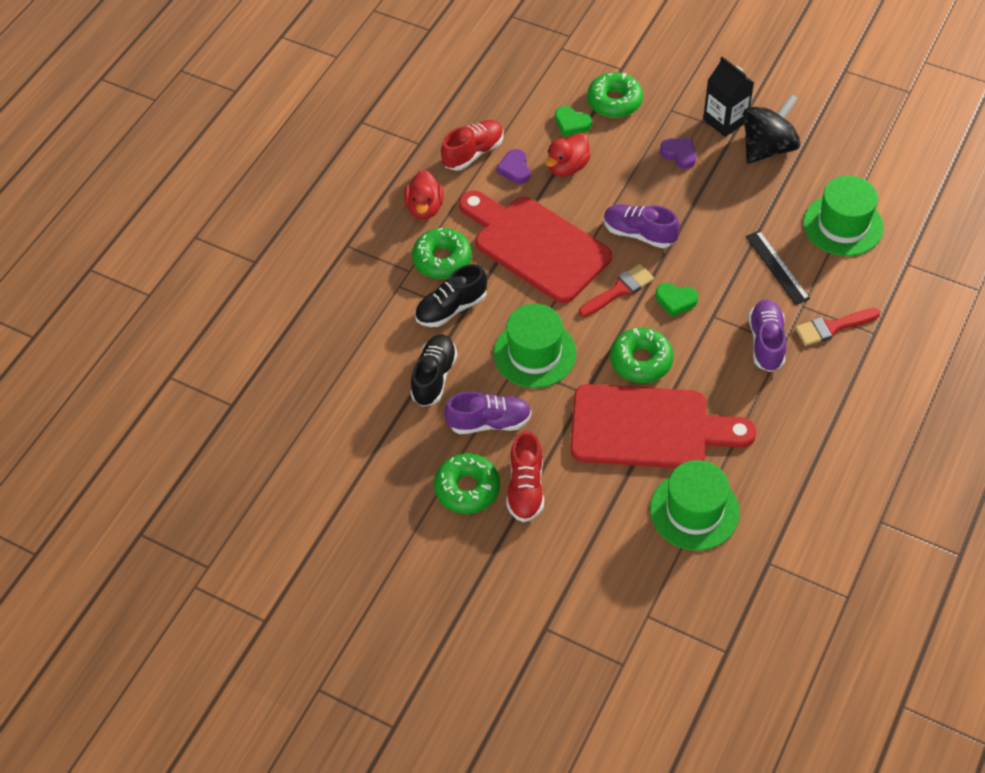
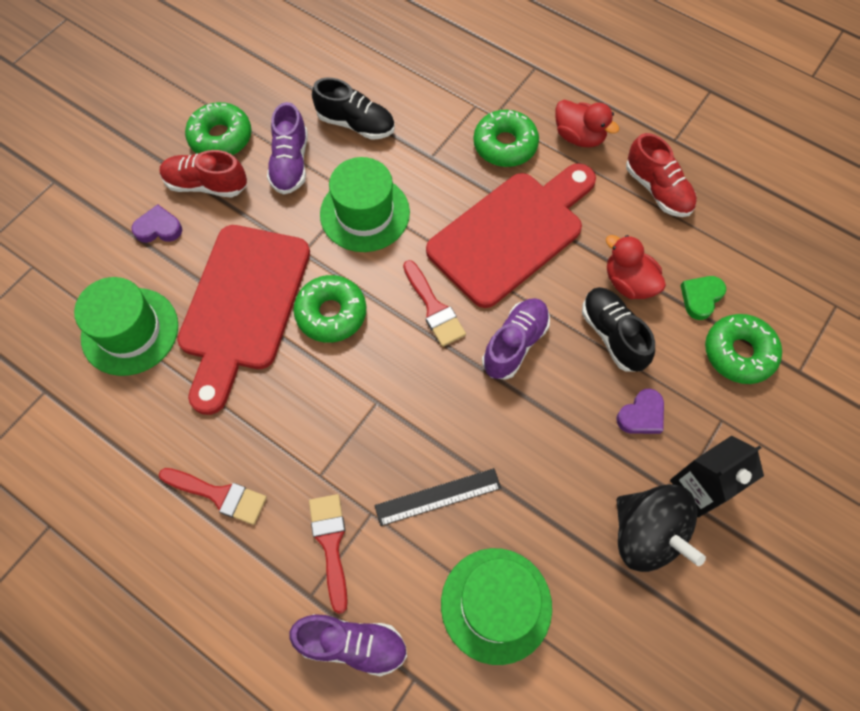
camera: 95 degrees right, 10 degrees up
(425, 208) = (579, 136): red duck -> red duck turned 150 degrees counterclockwise
(451, 308) = (438, 146): black shoe -> black shoe (612, 335)
(515, 169) = (629, 228): purple heart -> purple heart (158, 228)
(675, 300) = (407, 365): green heart -> none
(766, 342) = (326, 456): purple shoe -> purple shoe (352, 644)
(818, 407) = (219, 495): none -> red brush

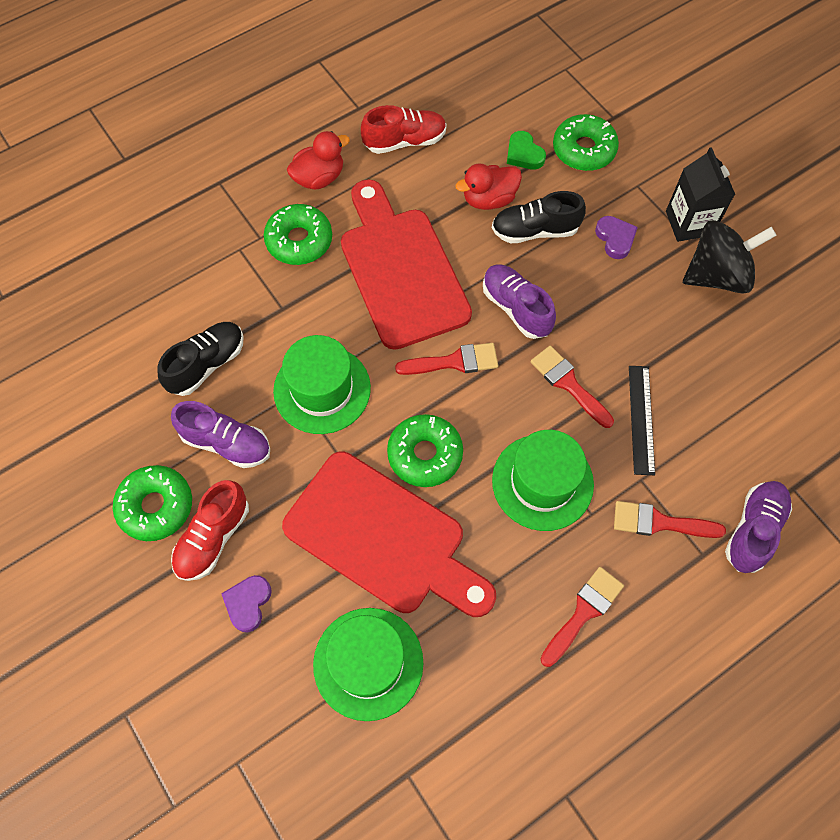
camera: 70 degrees left, 0 degrees up
(450, 416) = (568, 384): none -> red brush
(496, 605) = (747, 405): green hat -> green hat (542, 482)

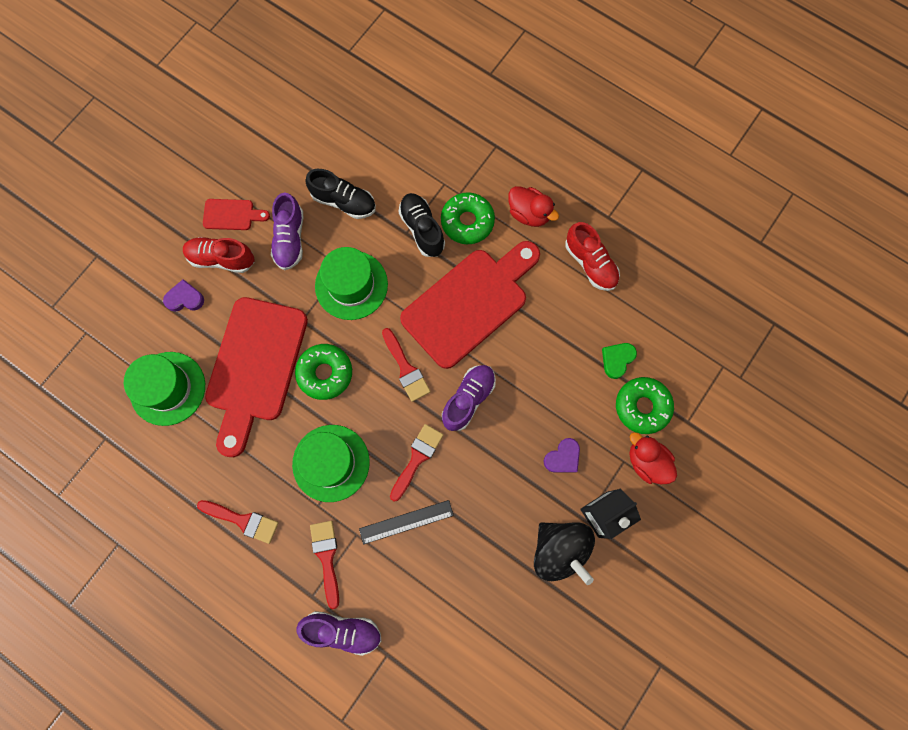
camera: 70 degrees right, 10 degrees up
(156, 506) = (232, 215): green donut -> red cutting board
(489, 199) = (561, 346): red duck -> red duck (647, 462)
(535, 231) = (545, 391): black shoe -> black shoe (422, 229)

